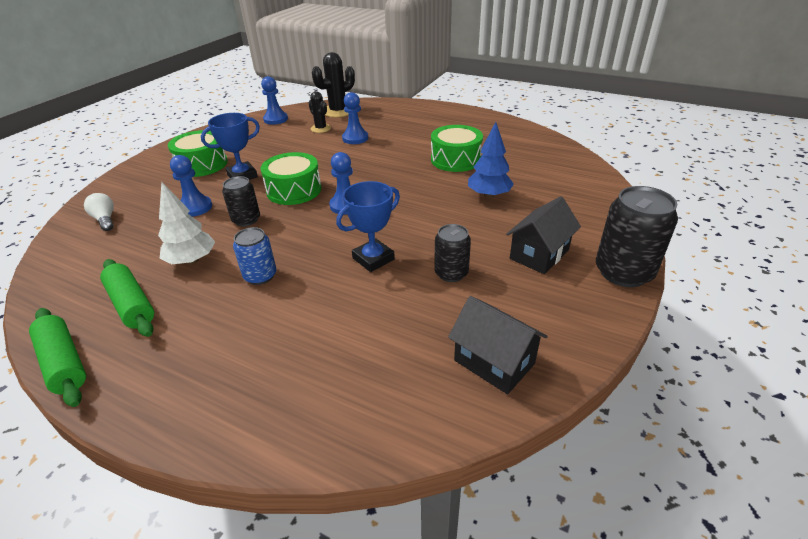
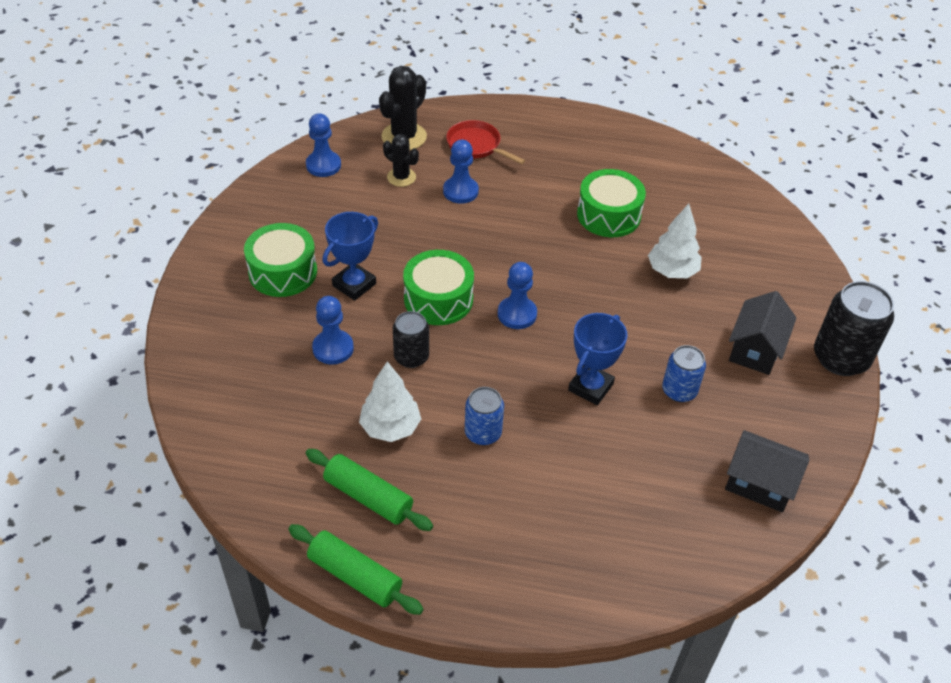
camera: 20 degrees left, 10 degrees up
(105, 220) = (230, 388): white light bulb -> none
(383, 119) = (476, 145): none -> red pan
(451, 273) = (679, 391): black can -> blue can
(489, 195) = (672, 271): blue tree -> white tree

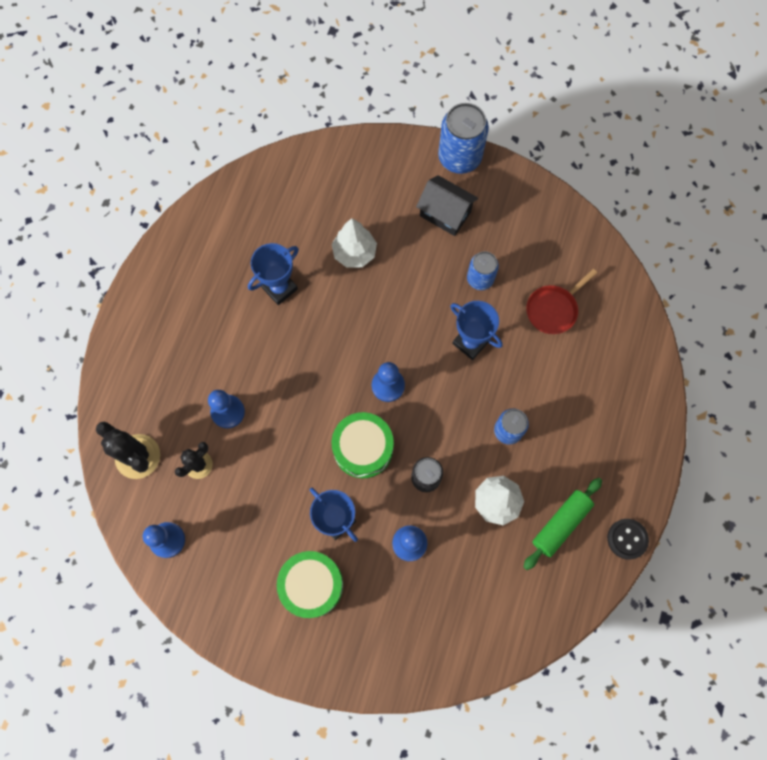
camera: 80 degrees left, 25 degrees up
(355, 576) = (627, 539): green rolling pin -> black button
(476, 145) = (164, 388): red pan -> red pan (553, 309)
(608, 215) = (279, 288): green drum -> blue trophy
(759, 483) = (567, 246): black house -> none
(840, 358) = (459, 157): black can -> blue can

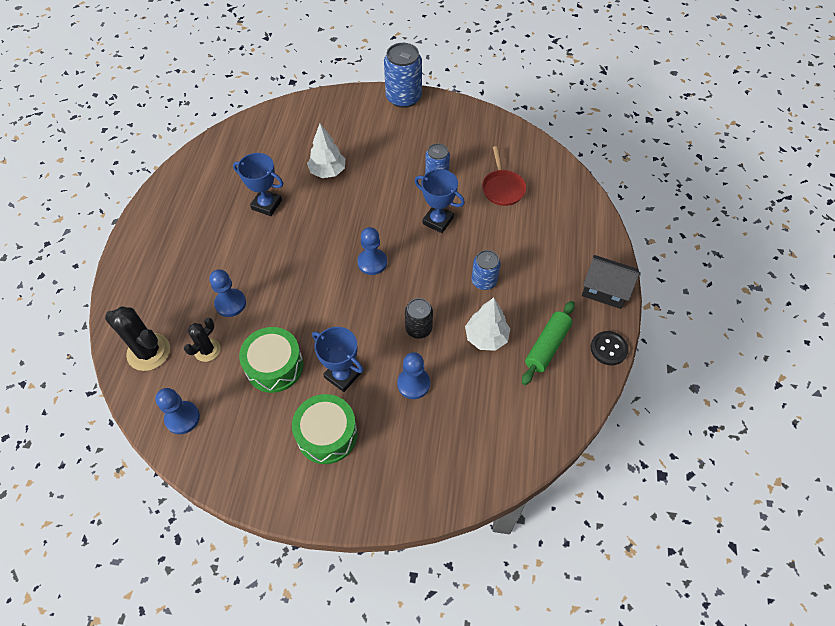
camera: 10 degrees left, 15 degrees down
(279, 288) = (266, 205): blue trophy -> blue trophy turned 75 degrees clockwise
(363, 448) = (358, 314): green drum -> green drum (274, 366)
(445, 214) = (399, 135): black house -> black house (605, 290)
(553, 309) = (502, 188): red pan -> red pan turned 45 degrees counterclockwise

